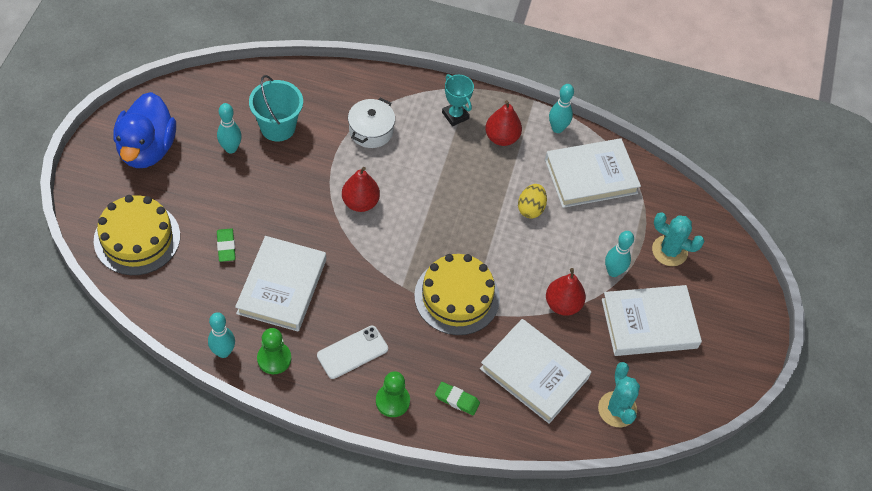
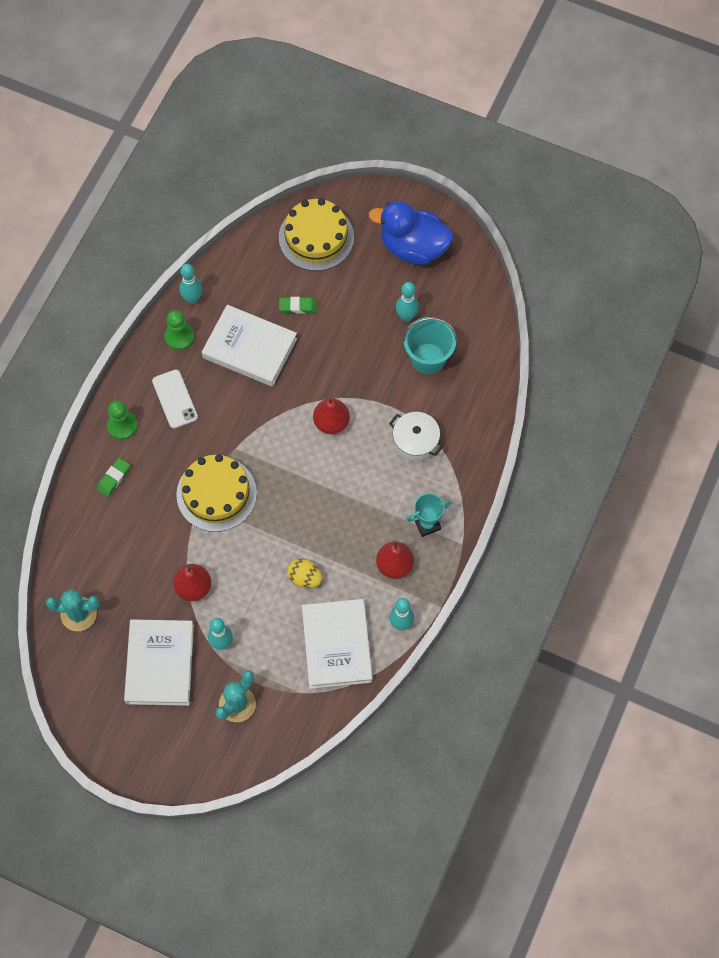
camera: 105 degrees right, 10 degrees up
(534, 373) = (127, 548): white book -> none

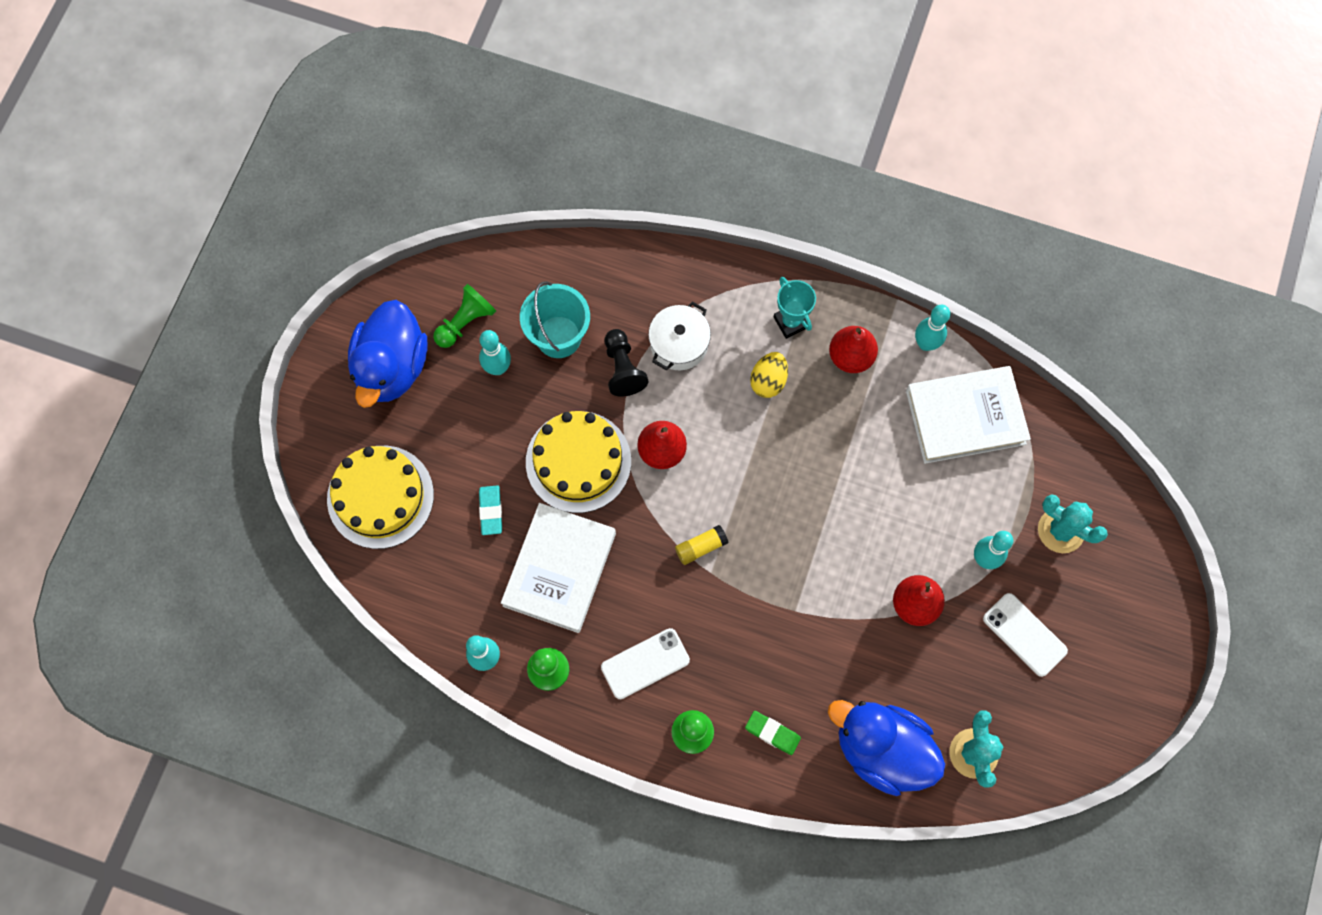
camera: 95 degrees left, 5 degrees up
(91, 550) = (881, 749): none -> blue duck
(160, 664) = (1024, 634): white book -> white phone
(216, 494) = (779, 590): yellow cake -> yellow cake (578, 461)
(255, 443) = (701, 547): none -> yellow glue stick
(298, 306) = (491, 511): green eraser -> turquoise eraser
(305, 578) = (882, 464): yellow egg -> yellow egg (768, 381)
(399, 401) = (623, 368): none -> black pawn
(445, 296) = (465, 322): none -> green pawn

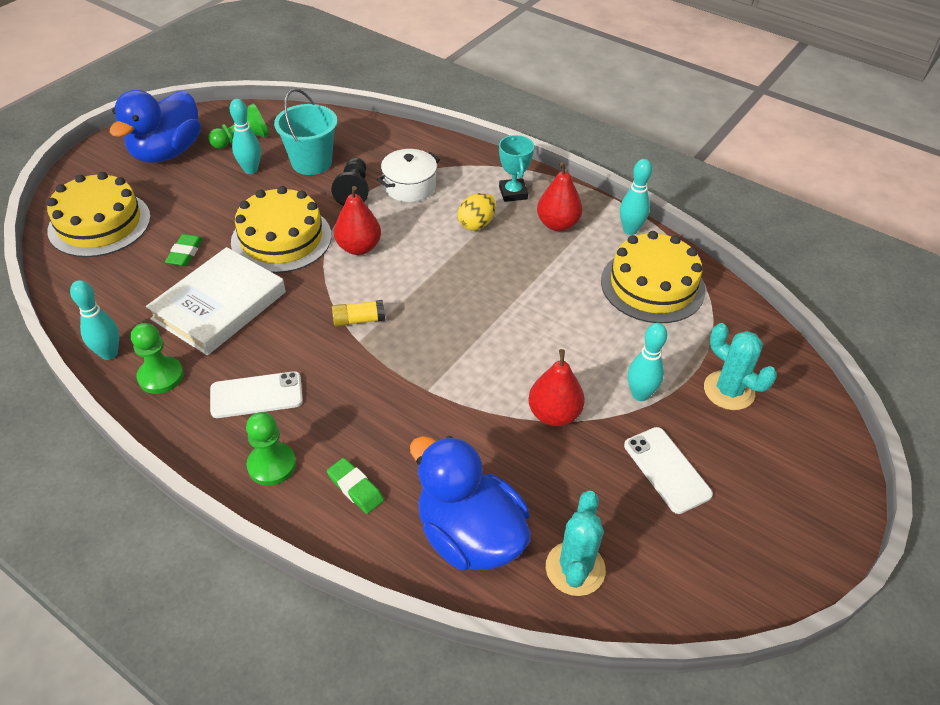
camera: 15 degrees right, 25 degrees down
(491, 511) = (185, 253): turquoise eraser -> green eraser
(965, 417) = (652, 285): white book -> yellow cake

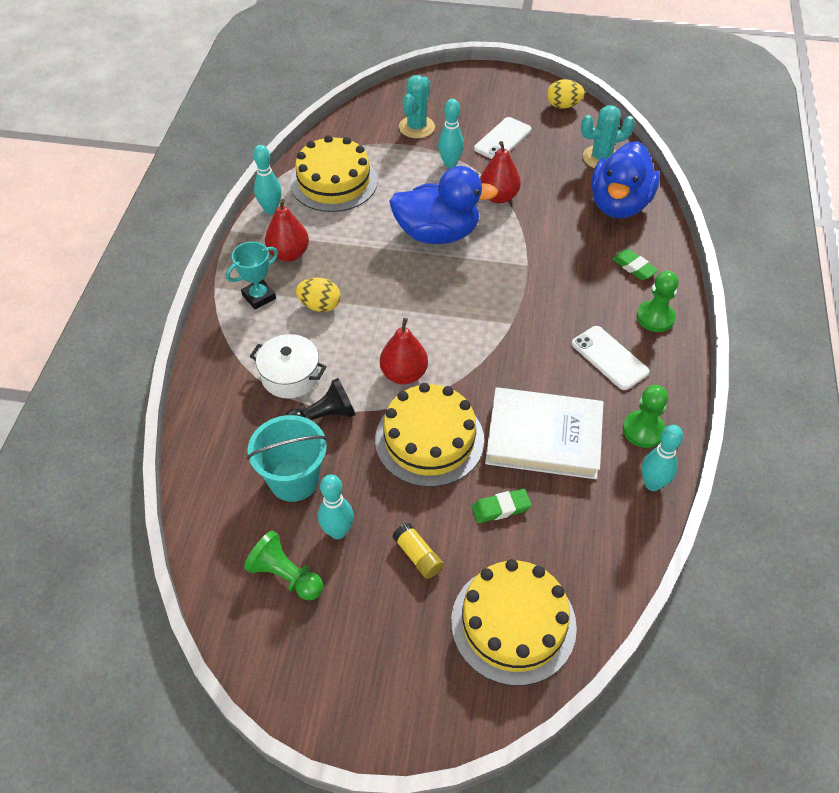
camera: 115 degrees left, 5 degrees up
(167, 152) = (352, 646): blue duck -> blue duck (437, 233)
(355, 488) = (634, 267): green eraser -> green eraser turned 60 degrees counterclockwise
(359, 320) = (490, 333): yellow glue stick -> yellow glue stick (417, 556)
(721, 586) = (563, 106): none -> yellow egg

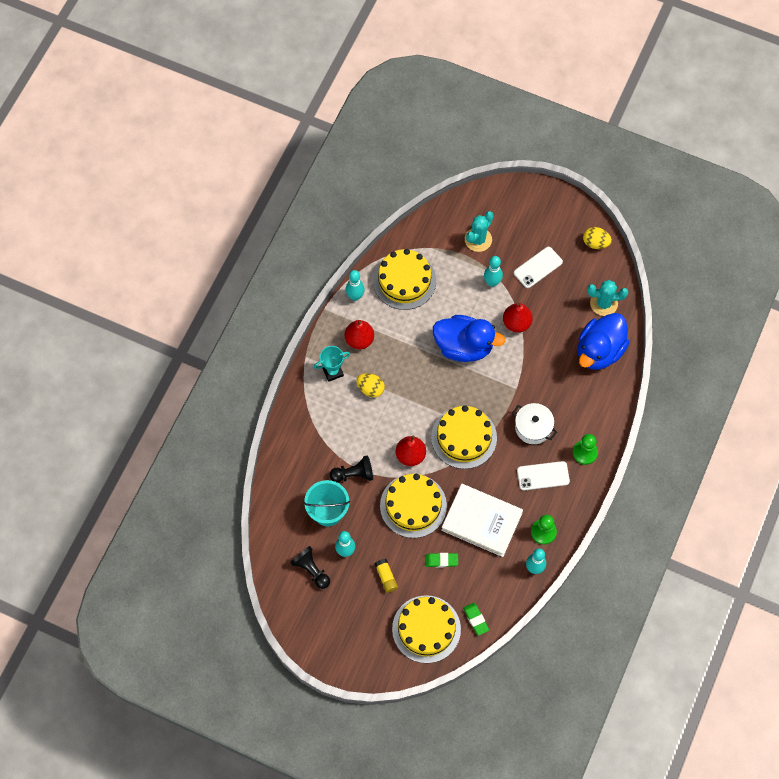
camera: 15 degrees right, 15 degrees up
(286, 575) = (311, 570): green pawn -> black pawn
(290, 376) = (340, 439): white pot -> white pot (533, 427)
(475, 335) = (464, 437): none -> yellow cake
(609, 358) = (543, 476): white phone -> white phone turned 75 degrees counterclockwise
(634, 267) = (587, 408): green eraser -> green eraser (475, 619)

